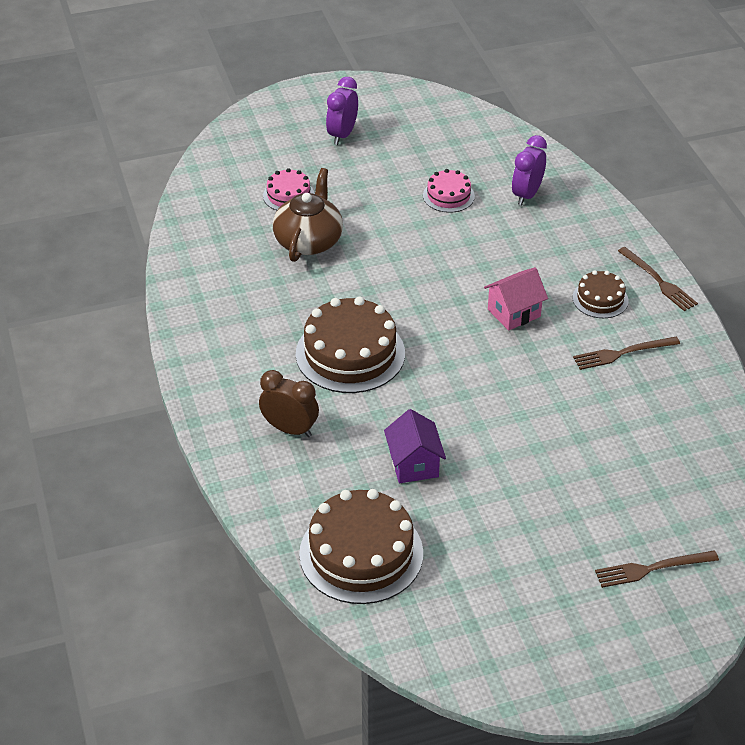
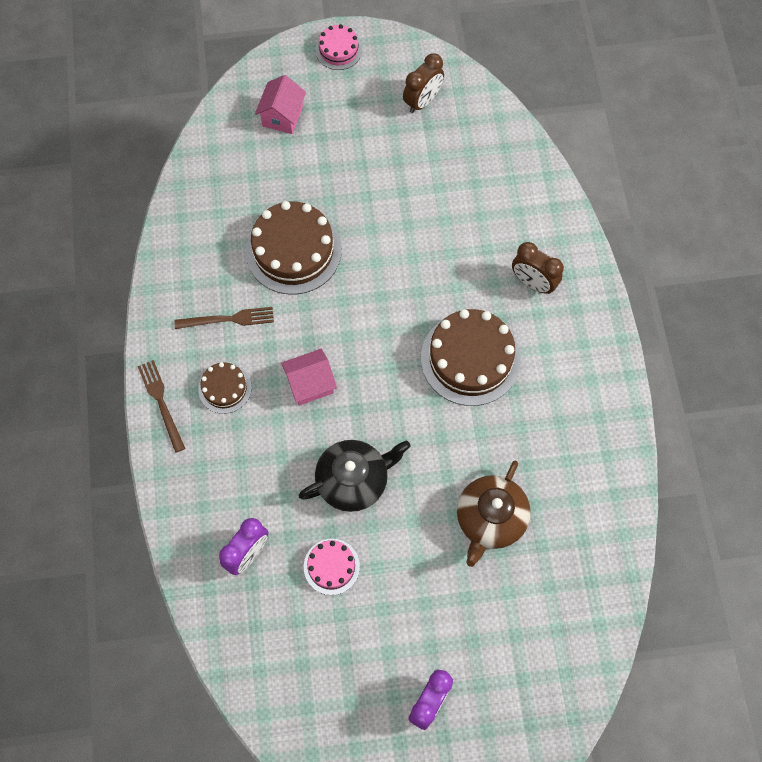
camera: 170 degrees left, 25 degrees up
(288, 195) = (503, 597): pink cake -> pink cake (338, 50)
(361, 553) = (491, 160): brown cake -> brown cake (293, 250)
(414, 464) = (436, 232): purple house -> none
(446, 250) = (353, 480): none -> black teapot
(469, 615) = (422, 101): none -> brown clock
(652, 568) = (282, 116): brown fork -> pink house

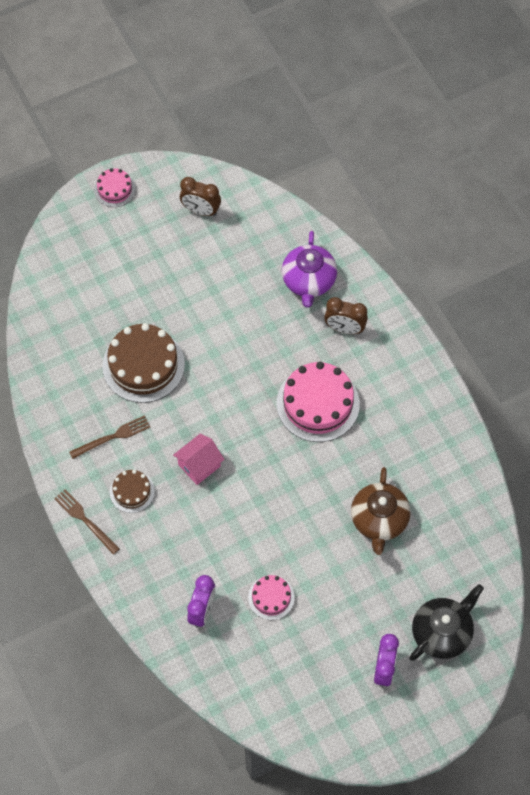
camera: 20 degrees left, 5 degrees down
(282, 116) = (90, 259): pink house -> none
(353, 480) = (262, 527): black teapot -> black teapot (442, 632)
(422, 101) = (201, 211): brown clock -> brown clock turned 90 degrees clockwise
(470, 358) = (318, 403): brown cake -> pink cake
(512, 216) = (309, 281): none -> purple teapot

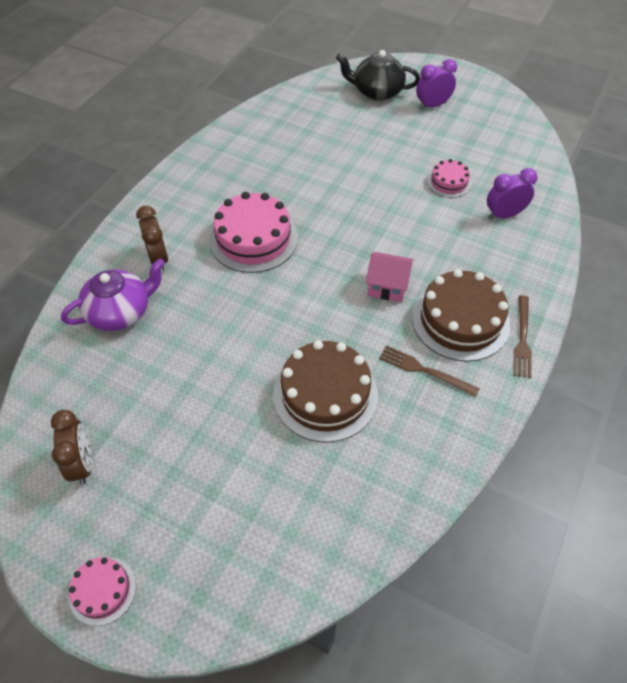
camera: 125 degrees left, 10 degrees down
(132, 491) = (460, 320): brown cake -> brown cake, size x1.90
(379, 520) = (325, 155): brown teapot -> none

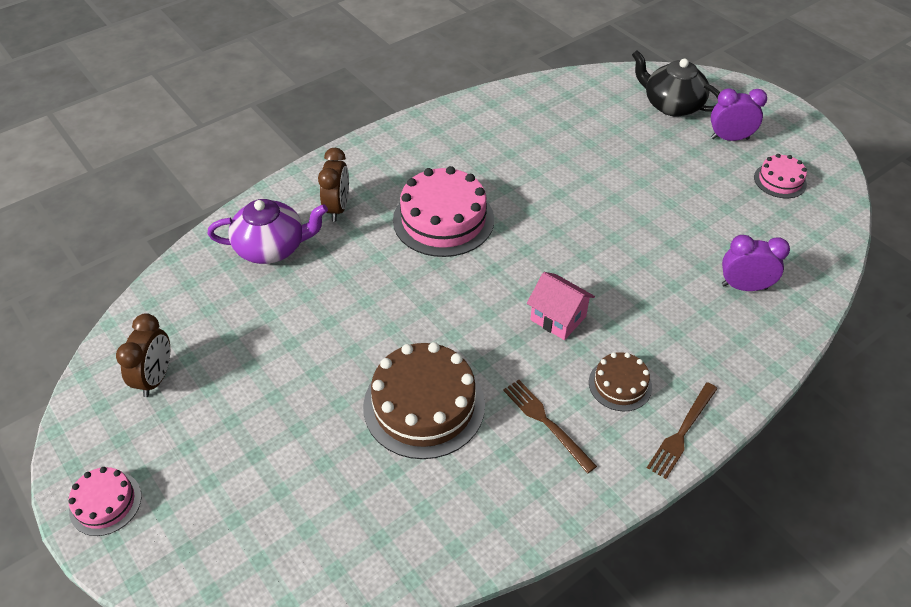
camera: 25 degrees right, 5 degrees down
(449, 182) = (698, 229): pink cake -> pink cake (780, 180)
(460, 320) = (620, 384): brown cake -> brown cake, size x0.53

